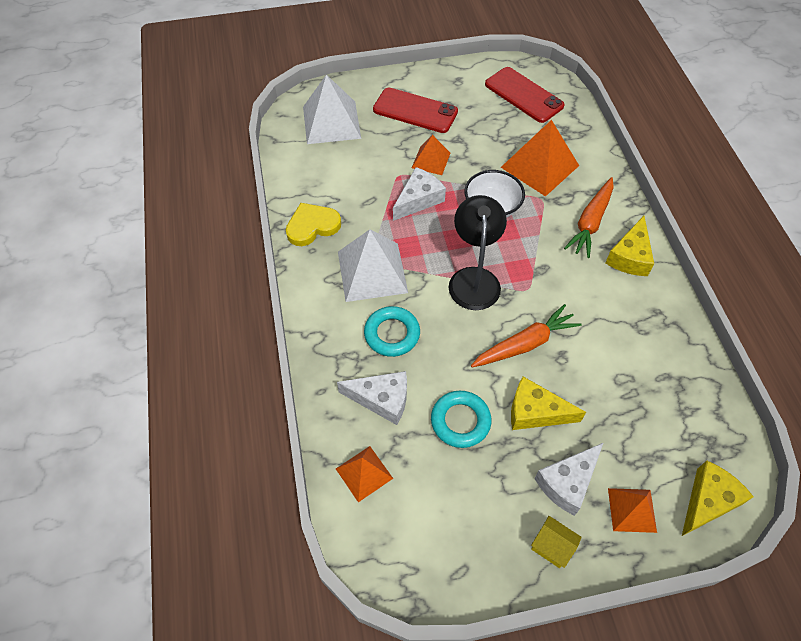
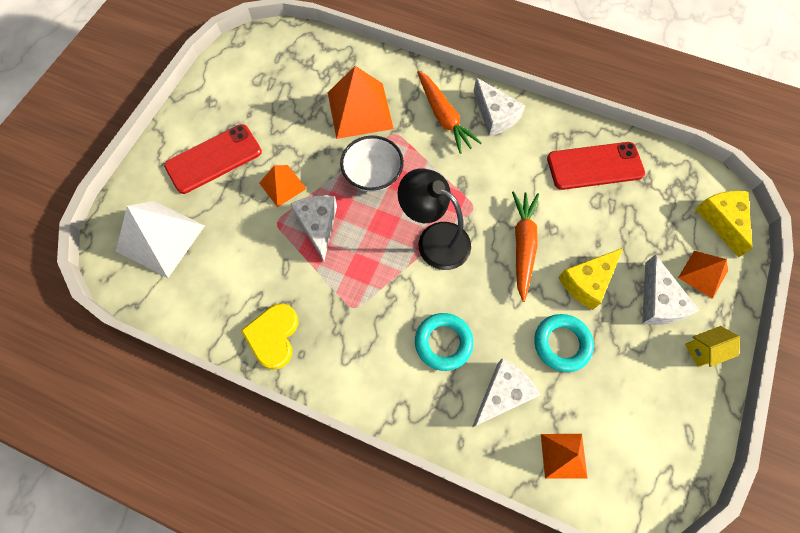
camera: 55 degrees left, 10 degrees up
(372, 272) = (366, 316): white pyramid -> none
(524, 95) = (274, 66): red phone -> red phone (595, 166)
(629, 256) = (495, 115): yellow cheese -> white cheese

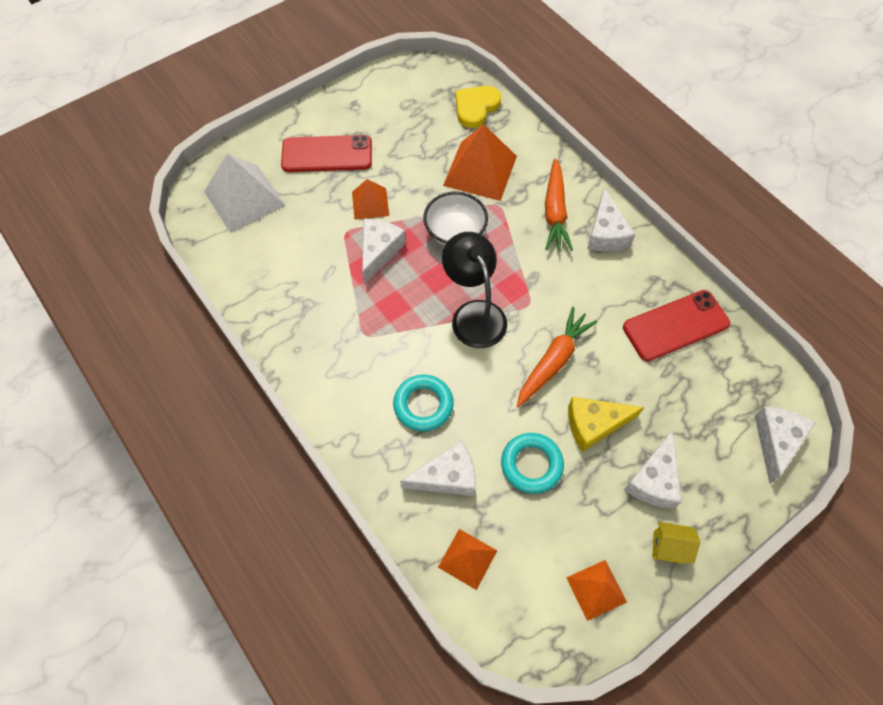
camera: 30 degrees right, 5 degrees down
(273, 336) = (284, 323): yellow heart -> yellow heart (476, 107)
(595, 166) = (675, 325): red phone -> red phone turned 45 degrees counterclockwise
(703, 274) = (719, 479): orange pyramid -> orange pyramid (596, 589)
(722, 220) = (776, 441): yellow cheese -> white cheese

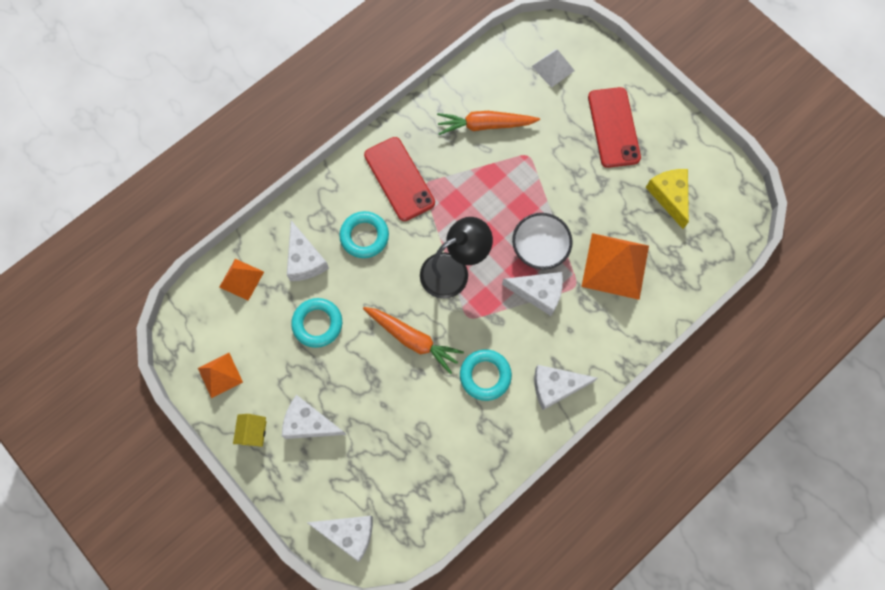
camera: 85 degrees right, 10 degrees up
(244, 198) = (553, 68): white pyramid -> white pyramid, size x0.57
(370, 203) = (561, 172): orange pyramid -> none
(379, 251) = (510, 185): white cheese -> white cheese (538, 293)
(476, 107) = (697, 256): yellow heart -> none
(555, 212) = (574, 338): orange carrot -> orange carrot (485, 125)
(594, 424) = (355, 374): yellow cheese -> yellow cheese (669, 196)
(595, 294) = (485, 375): none -> turquoise ring
(675, 325) = (458, 450): red phone -> red phone (399, 179)

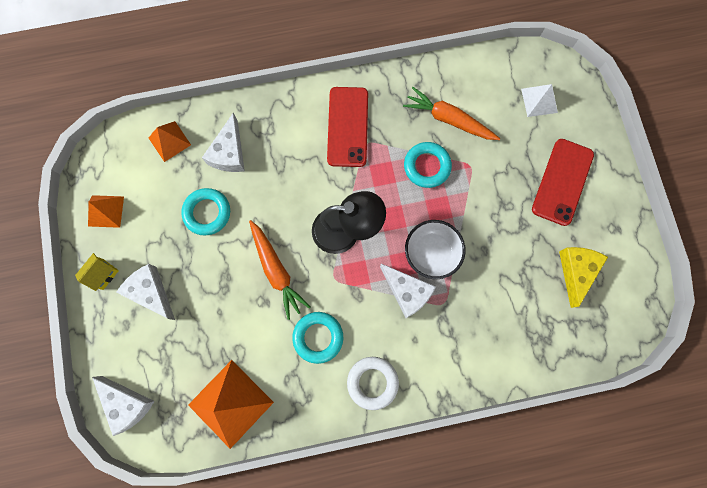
camera: 30 degrees right, 5 degrees up
(364, 236) = (289, 160): turquoise ring -> turquoise ring (427, 166)
(556, 386) = (372, 382): white cheese -> white ring
(615, 265) = (489, 306): orange pyramid -> orange pyramid (231, 403)

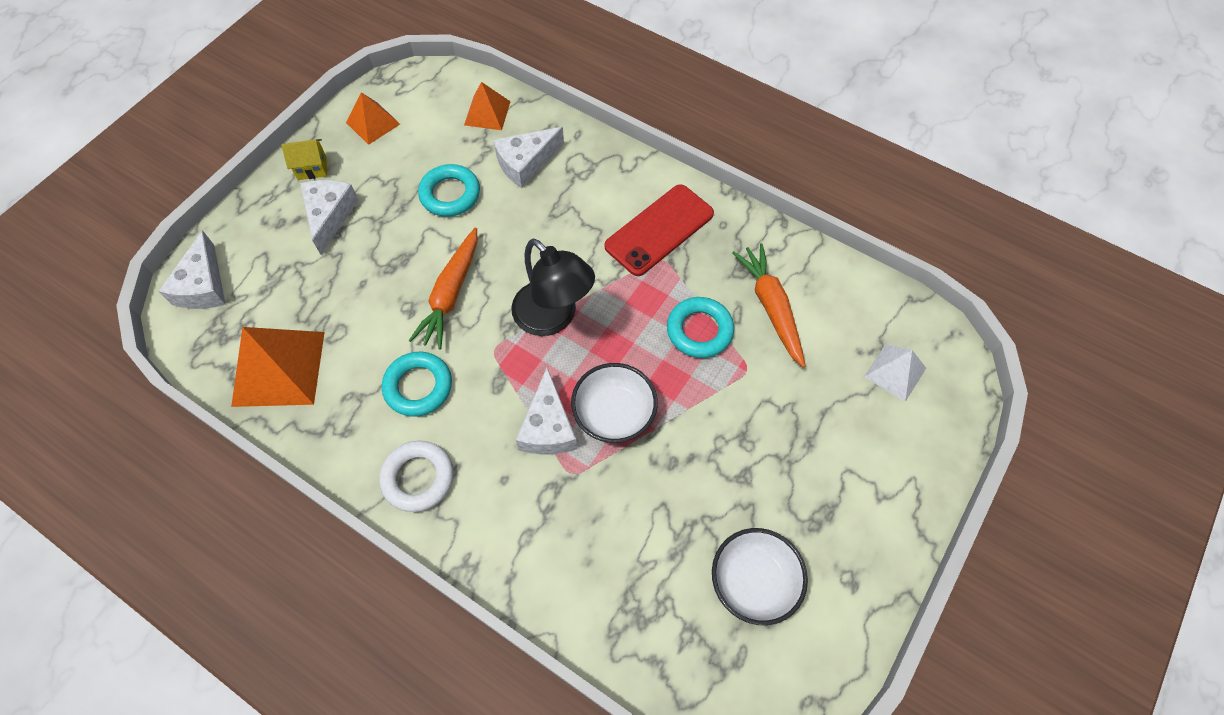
camera: 45 degrees right, 15 degrees down
(562, 182) = (836, 475): red phone -> none
(576, 271) = (753, 582): yellow cheese -> white bowl

